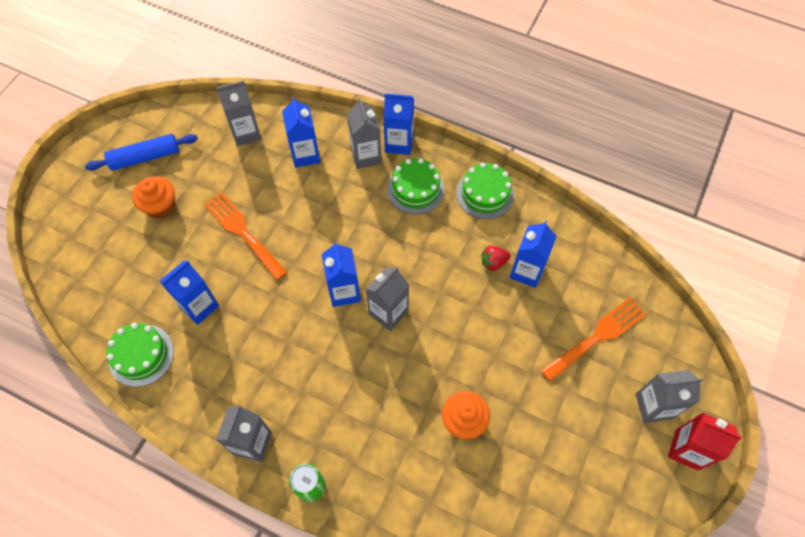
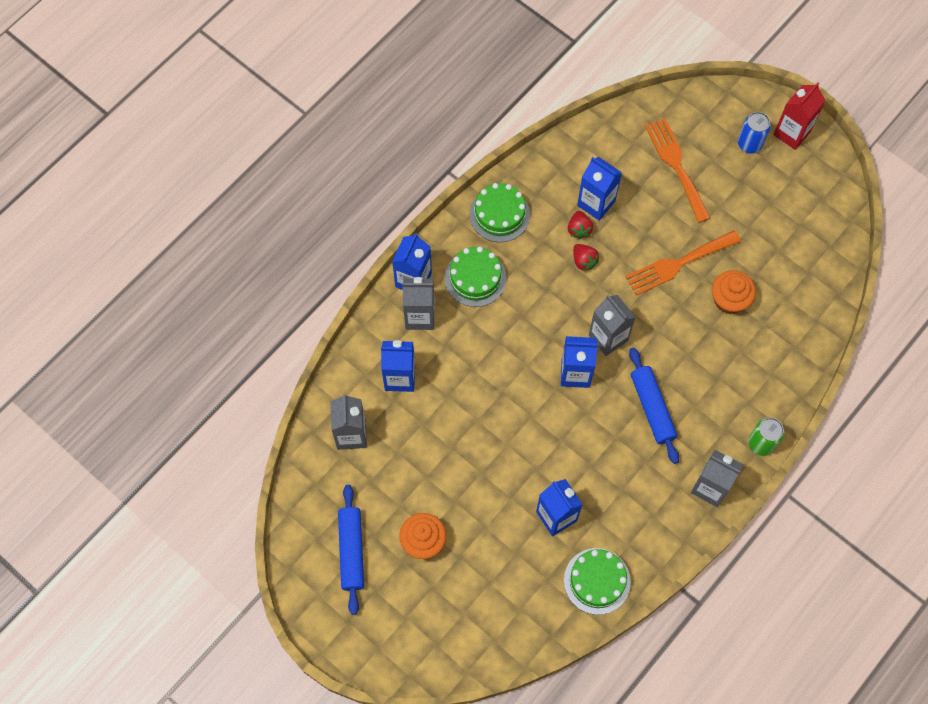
camera: 75 degrees left, 5 degrees up
(243, 232) = (480, 459): orange fork -> orange fork (678, 264)
(325, 369) = (652, 408): none -> blue rolling pin
(462, 274) = (584, 261): none -> red strawberry
(653, 406) = (749, 144): grey carton -> blue can

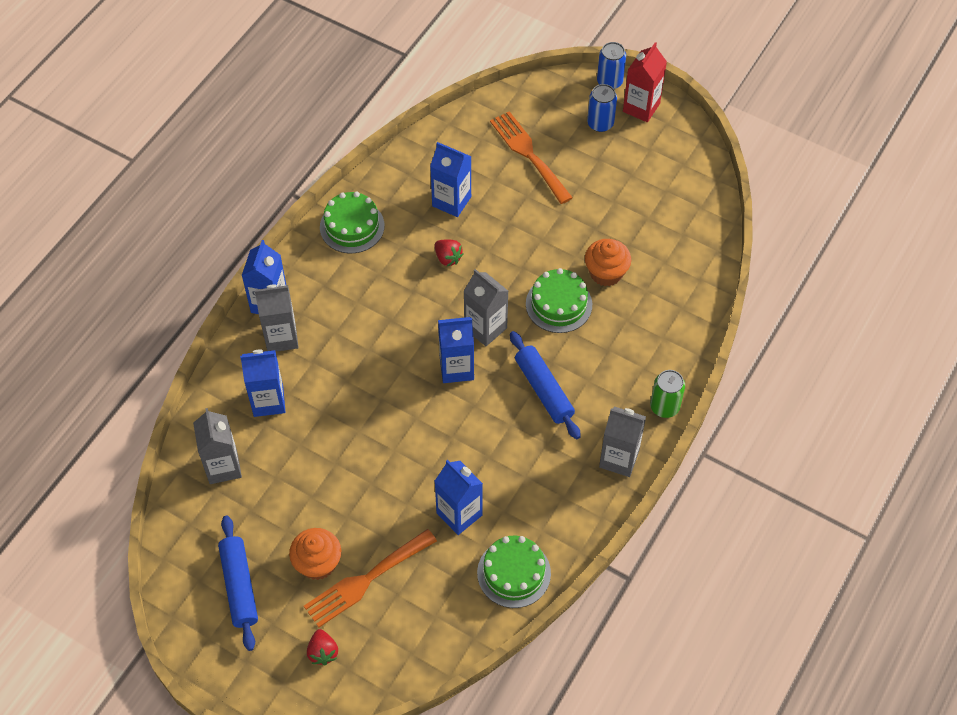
camera: 10 degrees left, 10 degrees down
(475, 278) = (335, 291): green cake -> green cake (558, 304)
(579, 229) = (437, 228): red strawberry -> red strawberry (323, 652)
(678, 264) = (547, 246): orange fork -> orange fork (365, 580)
(766, 101) = (609, 81): none -> blue can

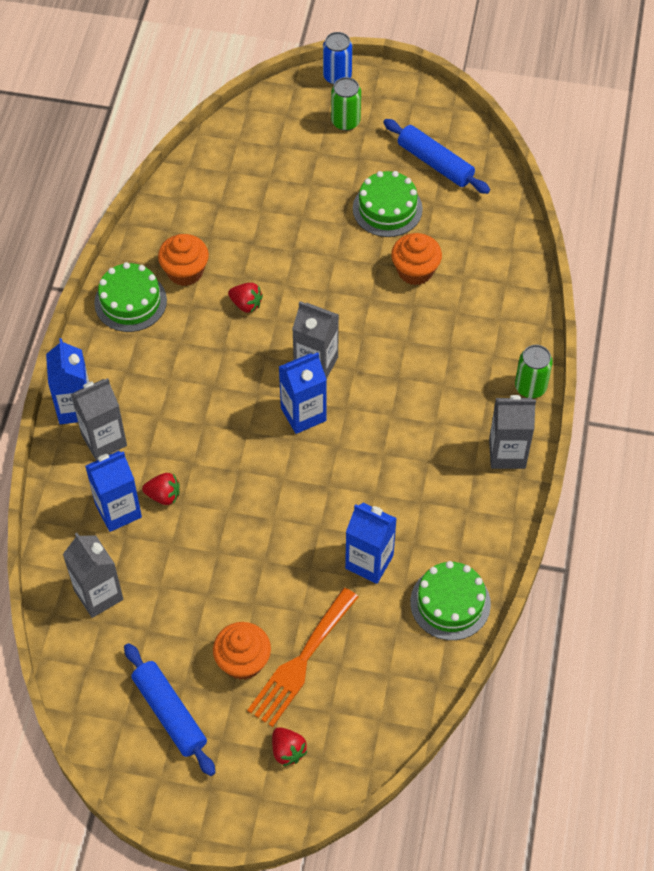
camera: 20 degrees left, 0 degrees up
(311, 400) = (163, 495): none -> red strawberry
(408, 214) = (185, 272): none -> orange cupcake
(451, 201) = (225, 245): blue carton -> none
(528, 154) = (285, 173): orange fork -> none
(544, 389) = (402, 408): blue rolling pin -> blue rolling pin (435, 163)
(558, 304) = (380, 317): green cake -> green cake (387, 209)
(600, 123) = (345, 121): blue can -> green can
(641, 107) = (380, 94): red carton -> none

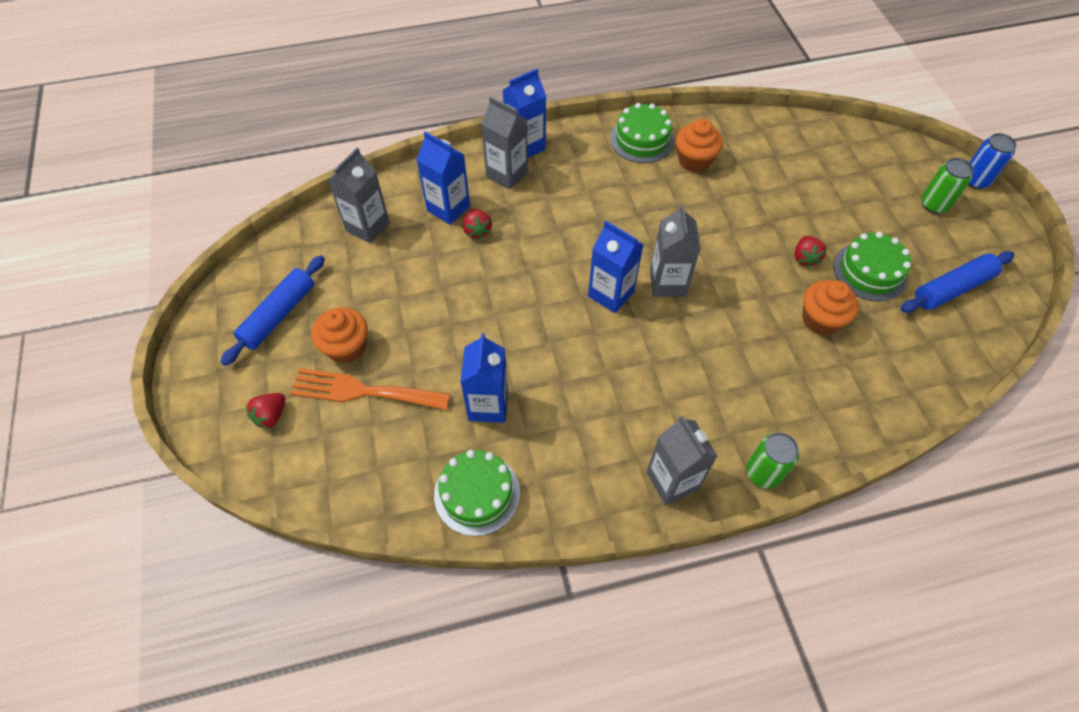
camera: 65 degrees right, 0 degrees up
(246, 304) = (692, 211): red strawberry -> red strawberry (805, 258)
(435, 163) = (952, 288): blue rolling pin -> blue rolling pin turned 45 degrees clockwise

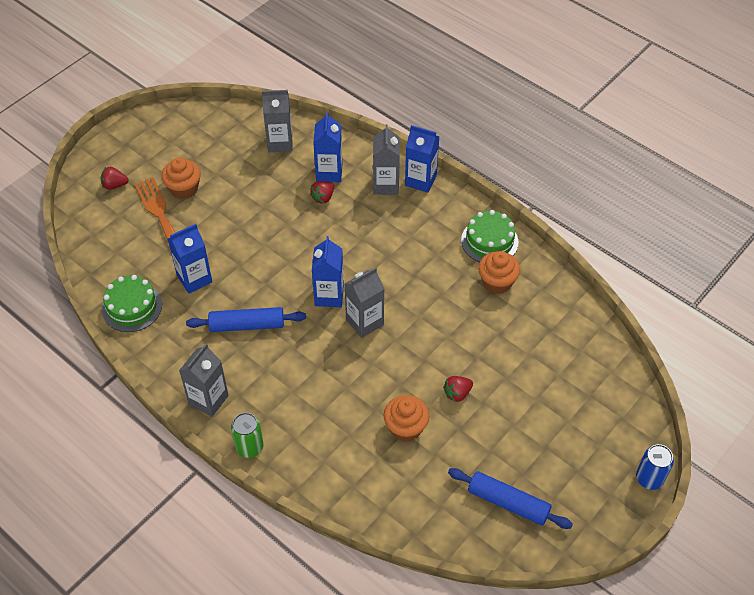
camera: 55 degrees right, 5 degrees down
(279, 315) = (182, 145): blue rolling pin -> blue rolling pin (247, 325)
(870, 271) = (479, 440): green cake -> none
(934, 204) = (592, 458): green can -> none

